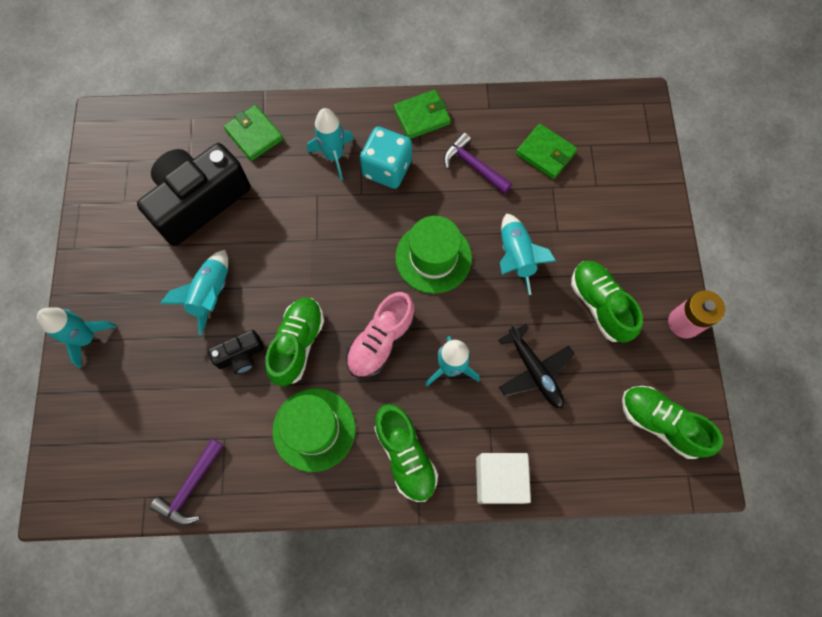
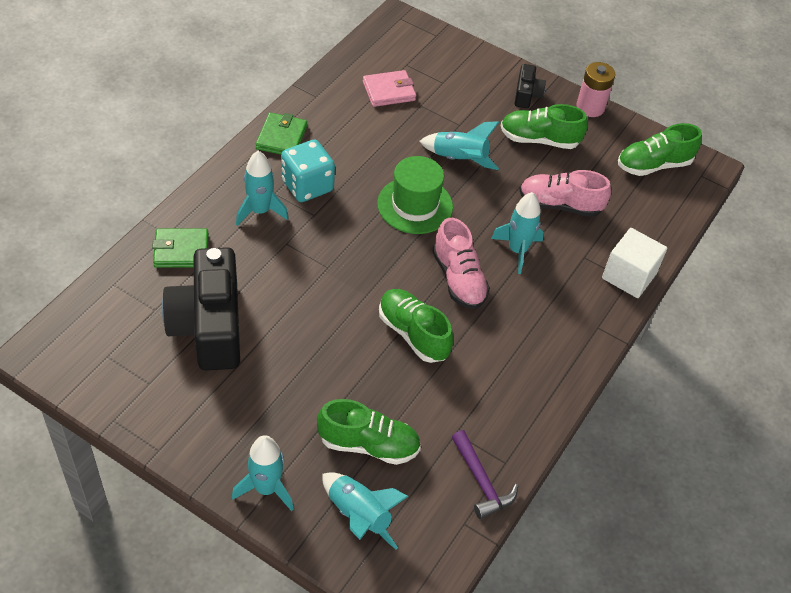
camera: 60 degrees left, 20 degrees down
(211, 294) = (310, 368): turquoise rocket -> turquoise rocket (358, 516)
(241, 356) = (389, 379): black camera -> black camera (526, 95)
(314, 429) = (498, 365): green hat -> none
(405, 455) = (567, 319): green shoe -> green shoe (368, 444)
(473, 166) = (358, 135): purple hammer -> none
(534, 370) = (560, 205): black plane -> pink shoe
(545, 153) = (389, 91): green wallet -> pink wallet

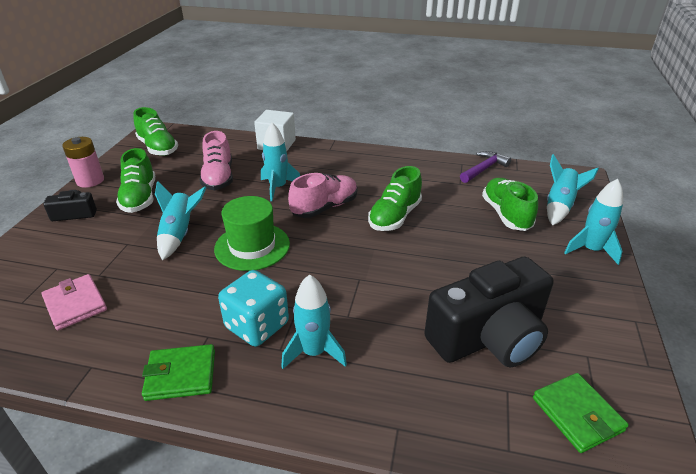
camera: 105 degrees left, 15 degrees down
(181, 251) = (414, 402): green wallet -> green wallet (577, 414)

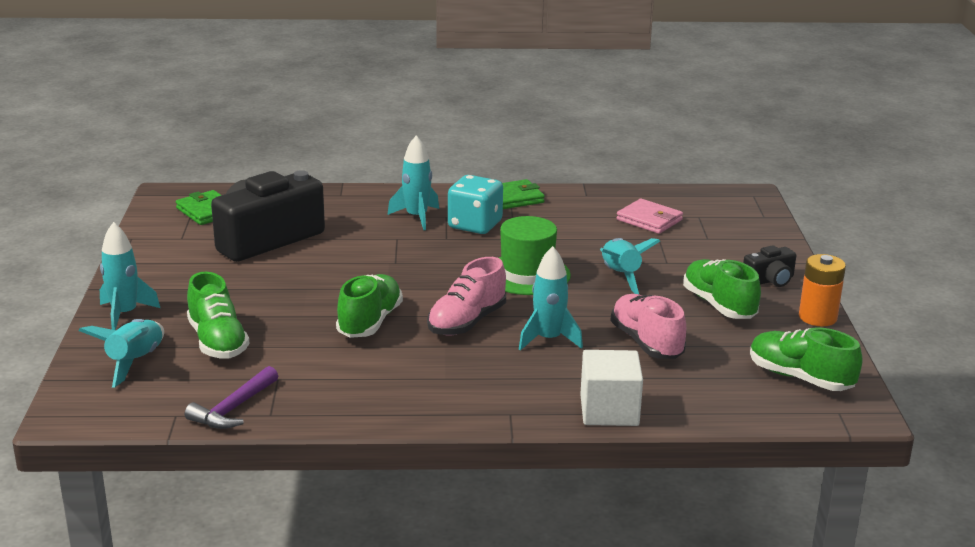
camera: 165 degrees right, 10 degrees down
(90, 181) = (817, 317): pink battery -> orange battery

